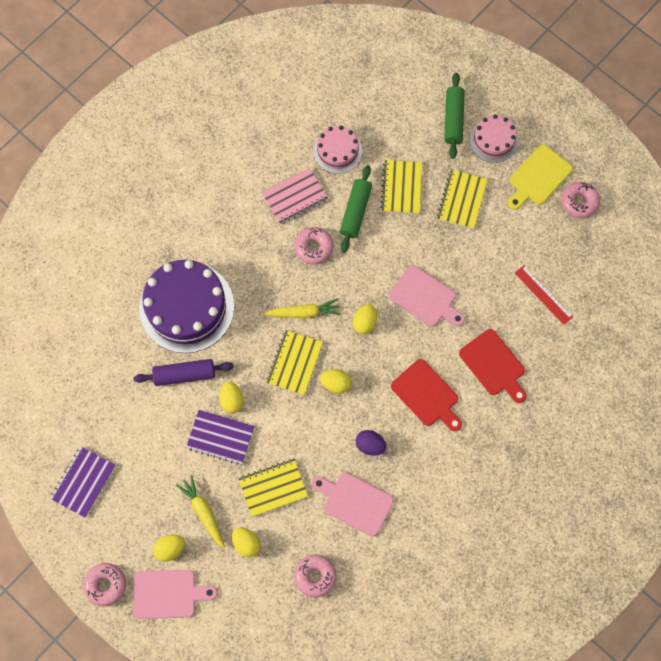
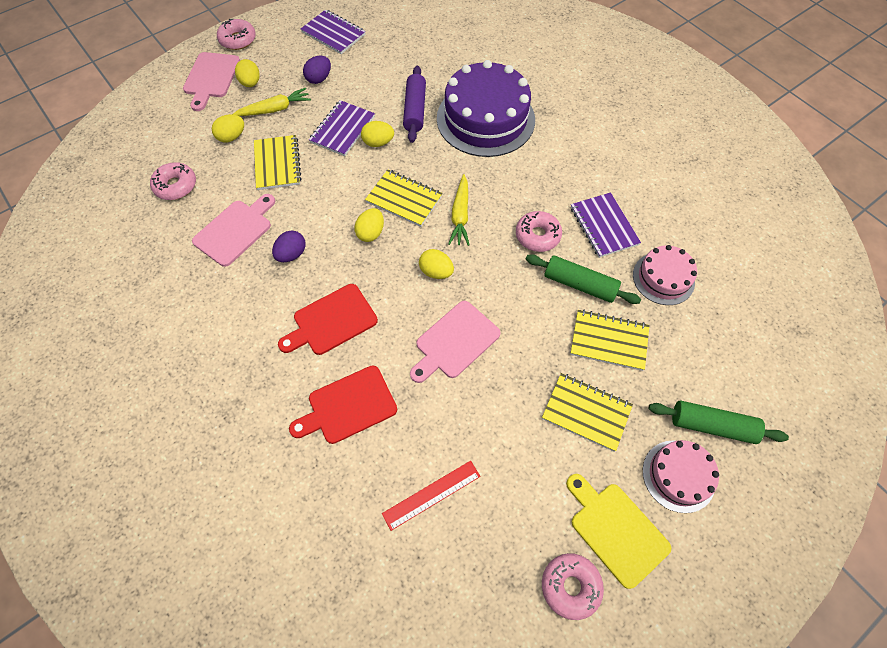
camera: 100 degrees right, 10 degrees down
(154, 479) = (319, 79): none -> purple egg
(294, 197) = (603, 226): pink notebook -> purple notebook

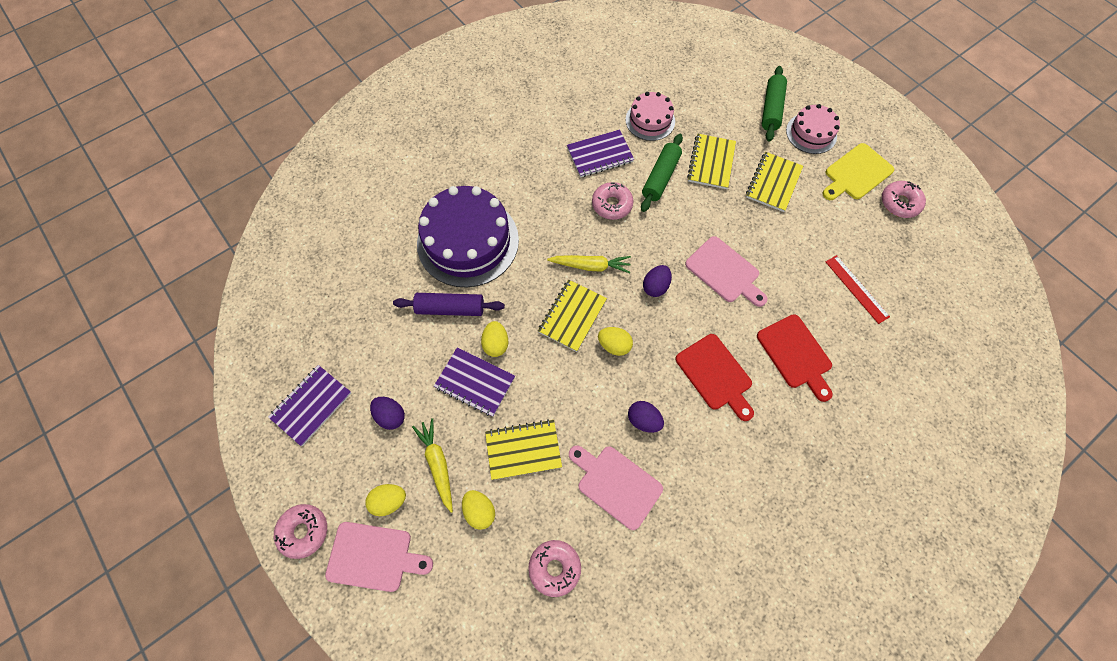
camera: 90 degrees left, 5 degrees up
(436, 272) = (655, 286): yellow egg -> purple egg

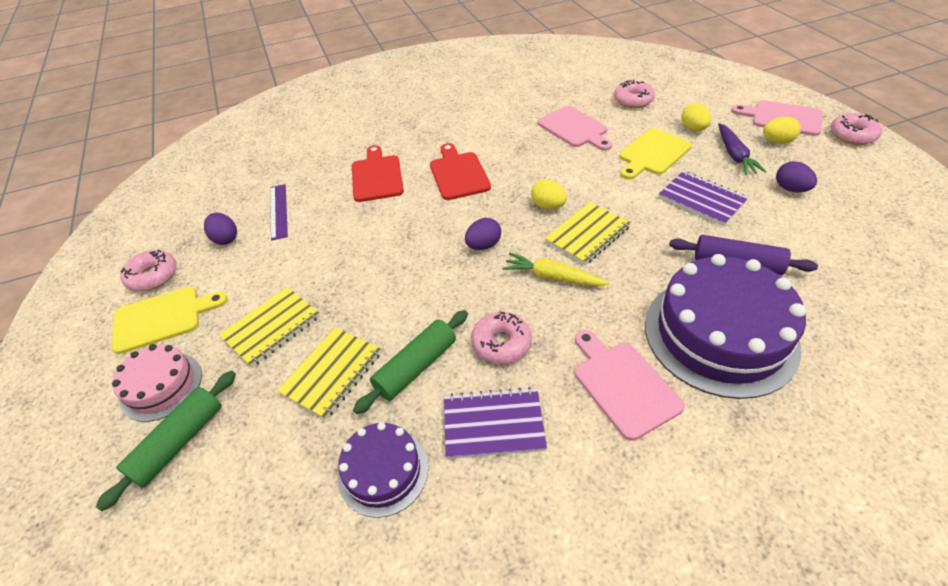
camera: 160 degrees left, 20 degrees down
(311, 405) = (885, 207): purple notebook -> none
(437, 464) = (734, 155): yellow carrot -> purple carrot
(496, 344) = (678, 225): yellow egg -> none
(523, 450) = (653, 154): yellow notebook -> yellow cutting board
(643, 420) = (538, 157): purple egg -> purple egg (225, 239)
(650, 120) = (383, 471): pink cake -> purple cake
(725, 272) = (399, 246): pink cutting board -> pink cutting board (622, 384)
(856, 289) = (278, 211): red ruler -> purple ruler

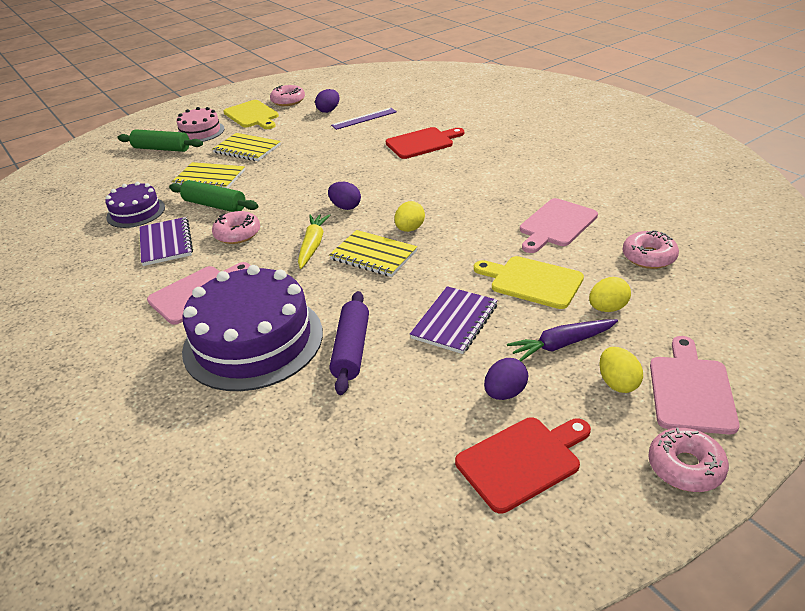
camera: 75 degrees right, 10 degrees down
(458, 174) = (442, 177): red cutting board -> red cutting board (522, 461)

